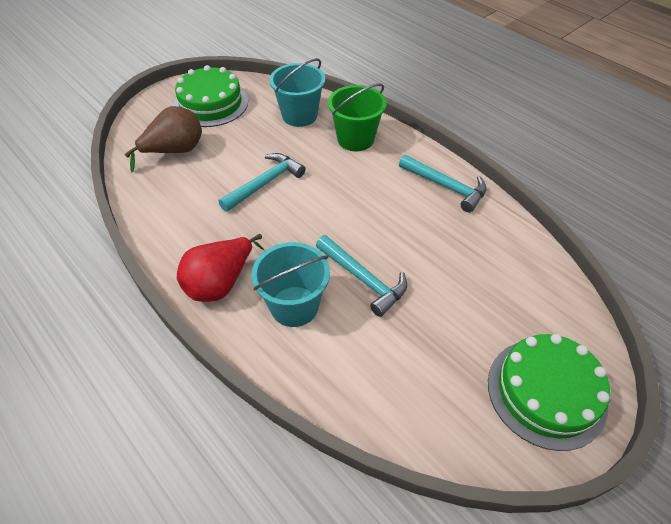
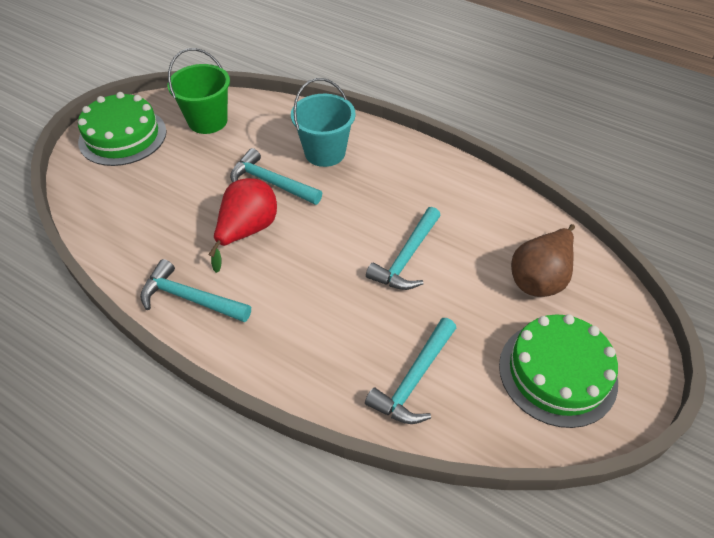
camera: 165 degrees right, 0 degrees up
(221, 283) = (395, 157): red pear -> red pear (247, 231)
(299, 115) = (414, 379): turquoise bucket -> turquoise hammer
(355, 139) = (318, 350): green bucket -> green bucket (208, 121)

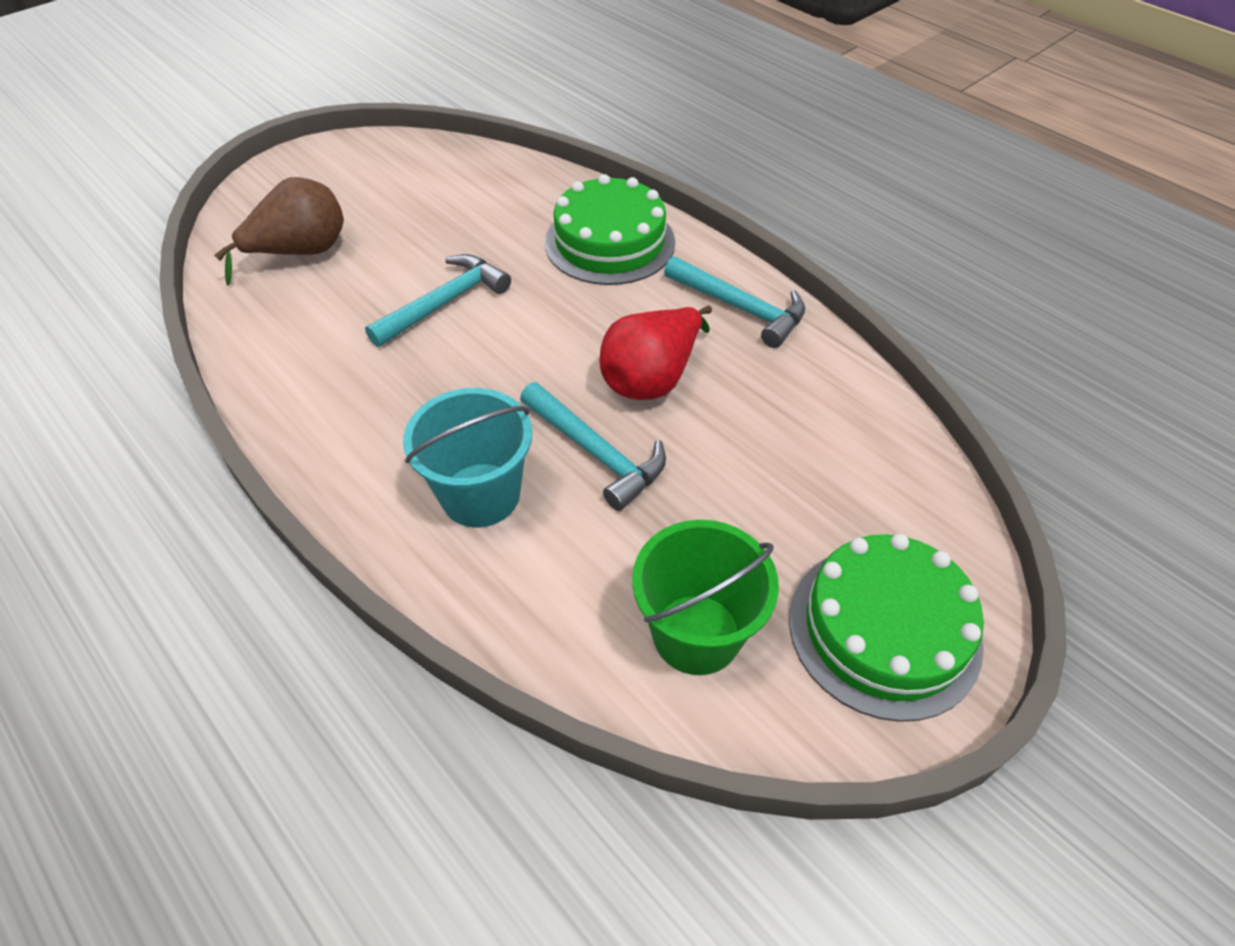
camera: 165 degrees left, 0 degrees up
(414, 379) = (508, 197): turquoise hammer -> none
(557, 373) = (364, 178): green cake -> green cake (610, 242)

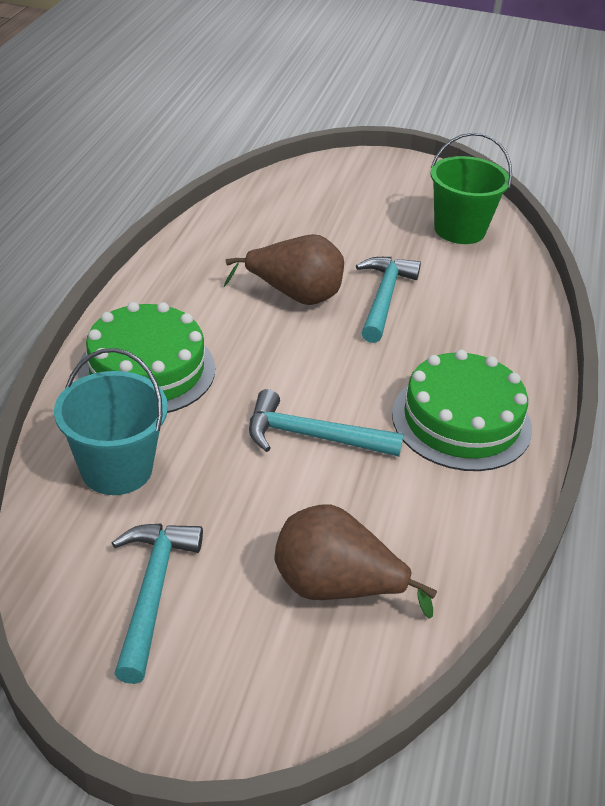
camera: 125 degrees left, 10 degrees down
(480, 495) = (466, 332): turquoise bucket -> turquoise bucket (116, 469)
(652, 378) = (294, 296): red pear -> brown pear
(740, 308) = (182, 277): turquoise hammer -> turquoise hammer (152, 592)
(884, 630) = (394, 180): green cake -> green cake (461, 420)

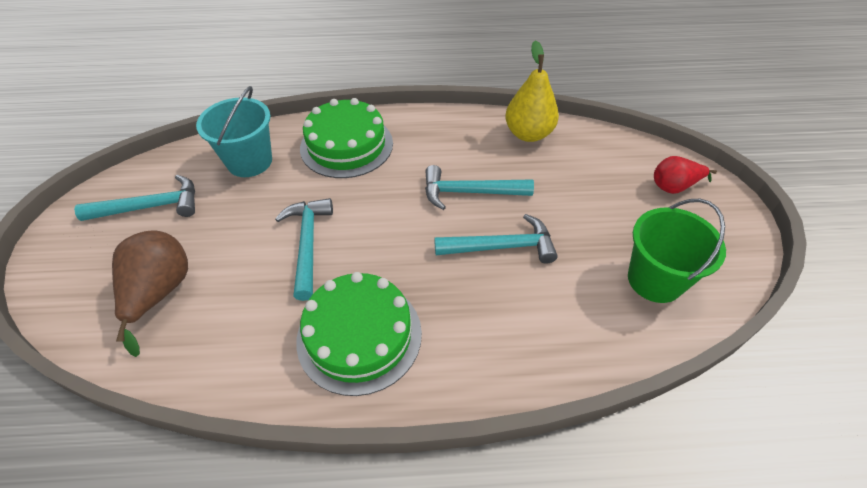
camera: 75 degrees right, 10 degrees up
(224, 230) = (528, 134): none -> yellow pear
(294, 296) = (470, 192): brown pear -> turquoise hammer
(356, 179) = (674, 187): none -> red pear

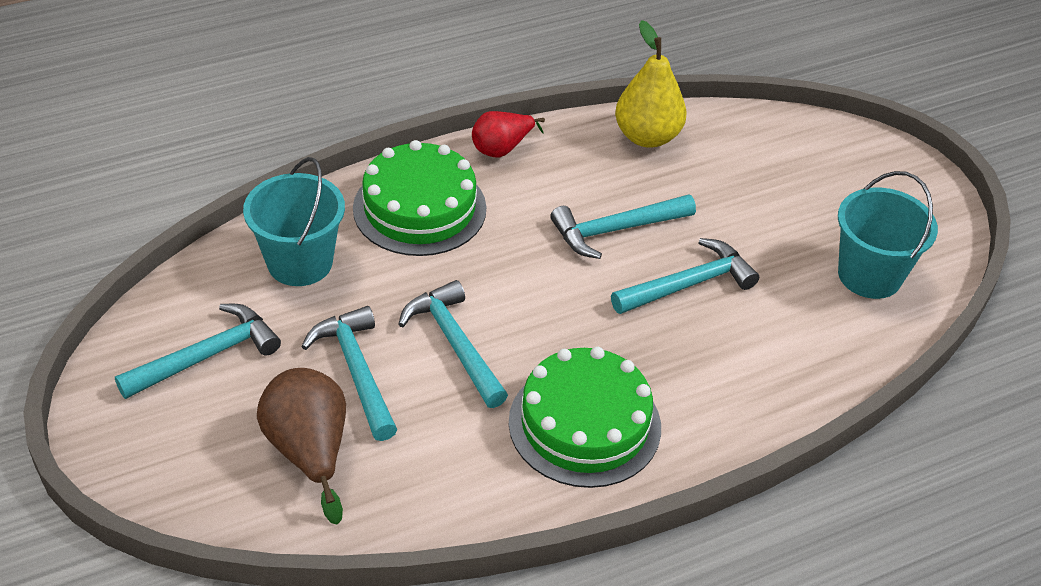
camera: 25 degrees left, 5 degrees down
(231, 244) = (357, 371): none -> turquoise hammer
(655, 280) = (869, 275): green bucket -> turquoise bucket
(674, 187) = (847, 163): red pear -> red pear (502, 148)

